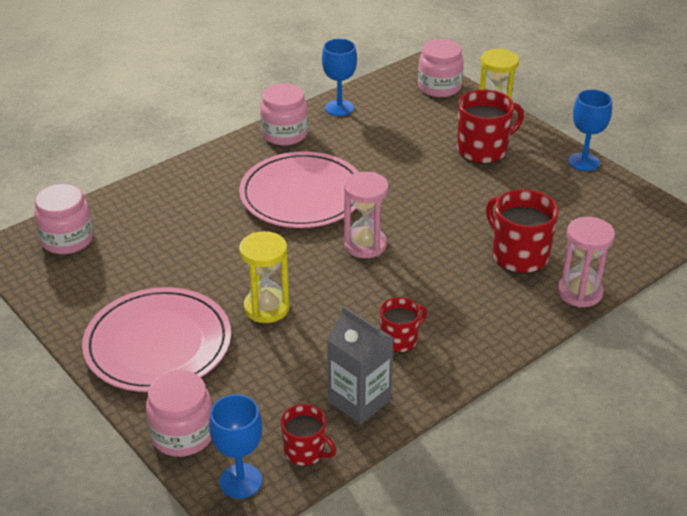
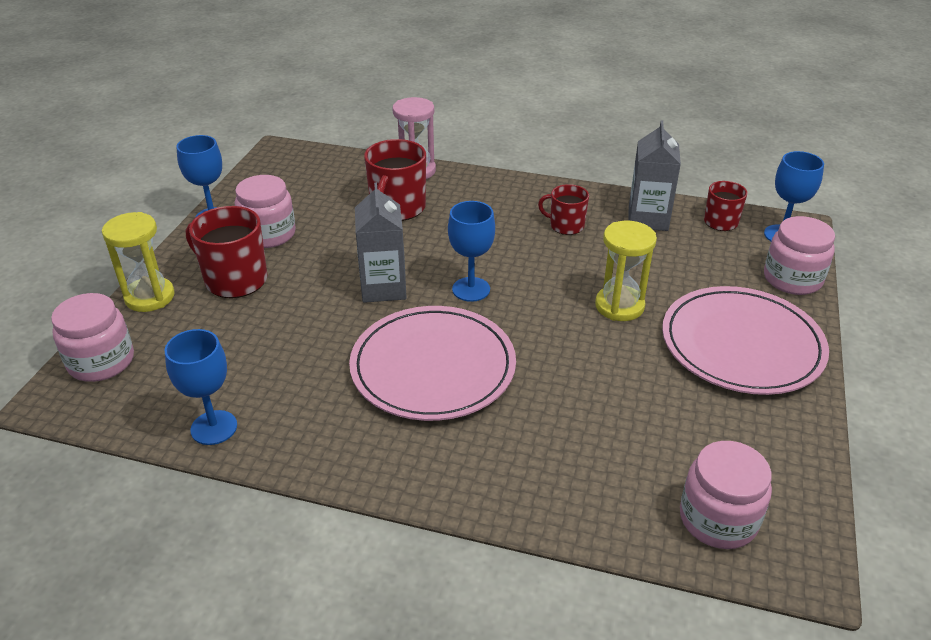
camera: 125 degrees left, 0 degrees up
(284, 134) = (318, 447): pink jar -> pink jar (268, 234)
(365, 245) = (471, 289): pink hourglass -> blue goblet
(409, 206) = (383, 288): none -> grey carton

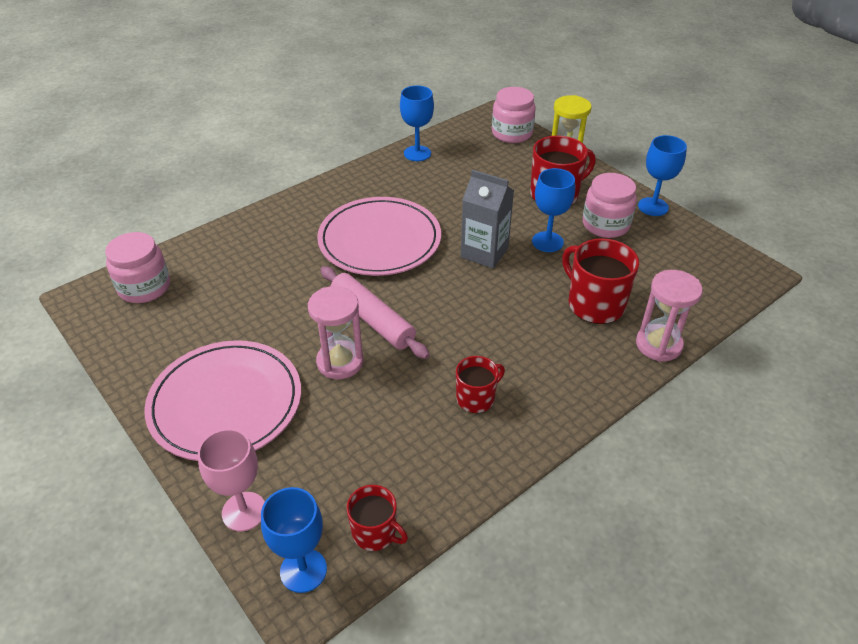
camera: 125 degrees right, 5 degrees up
(471, 289) = (441, 293): blue goblet -> blue goblet (547, 242)
(550, 313) = (372, 319): none -> pink rolling pin
(619, 306) = (340, 362): yellow hourglass -> pink hourglass
(648, 219) = (434, 470): grey carton -> none
(792, 279) = (244, 511): pink jar -> pink goblet

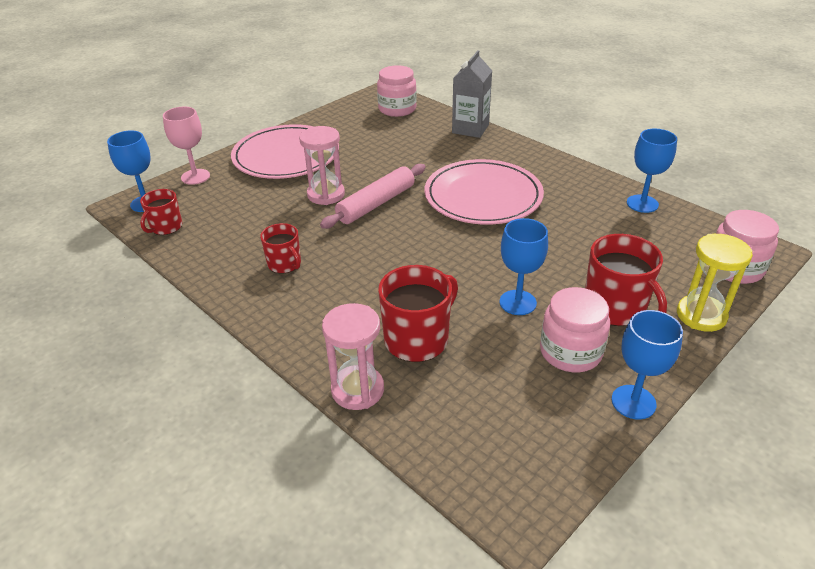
camera: 85 degrees right, 5 degrees down
(484, 252) = (484, 258): grey carton -> grey carton (470, 129)

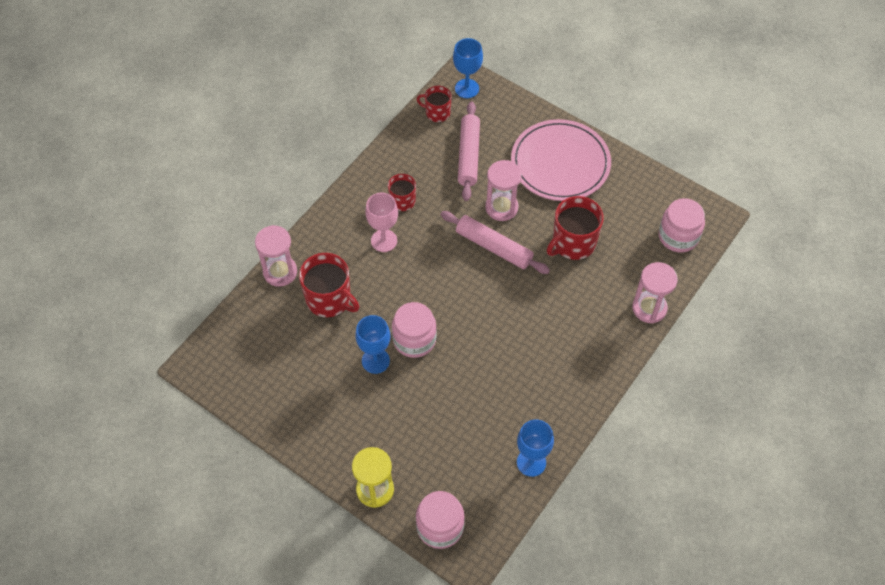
camera: 80 degrees right, 20 degrees up
(195, 177) = (512, 107): pink goblet -> pink goblet (384, 240)
(243, 210) = (468, 155): none -> pink rolling pin
(470, 129) = (649, 308): grey carton -> pink hourglass
(483, 196) = (520, 328): pink plate -> none
(570, 352) = (326, 396): pink jar -> pink jar (414, 339)
(615, 308) = (377, 428): red mug -> red mug (573, 243)
(633, 402) = (282, 433): blue goblet -> none

